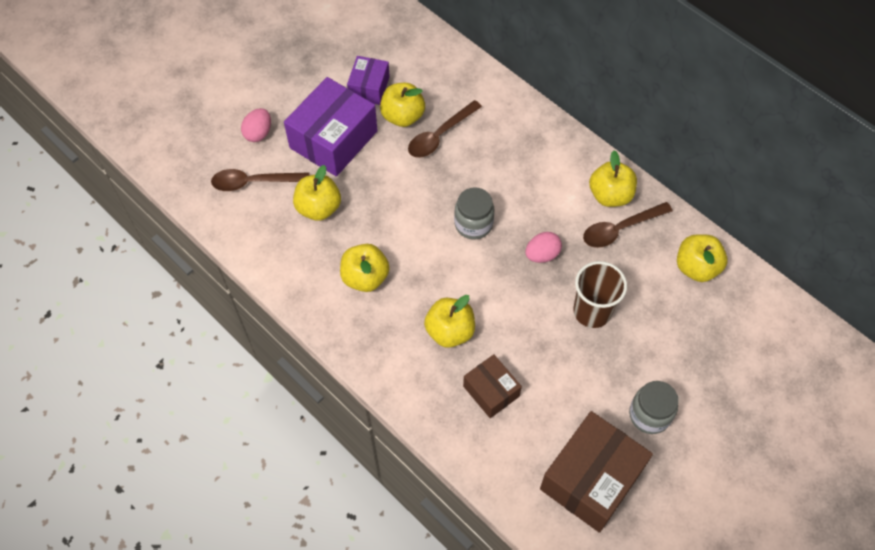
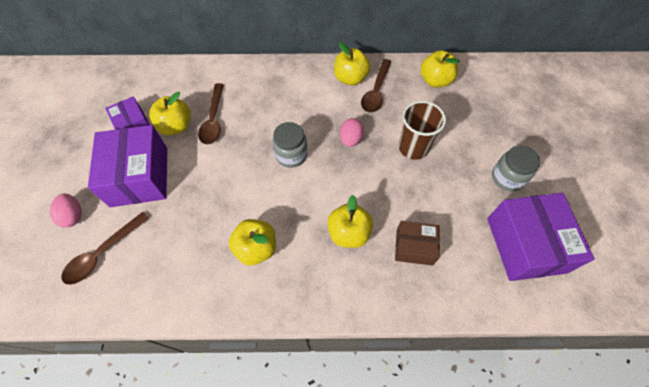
camera: 45 degrees left, 0 degrees up
(319, 208) = (173, 230): yellow apple -> none
(591, 479) = (525, 245): brown box -> purple box

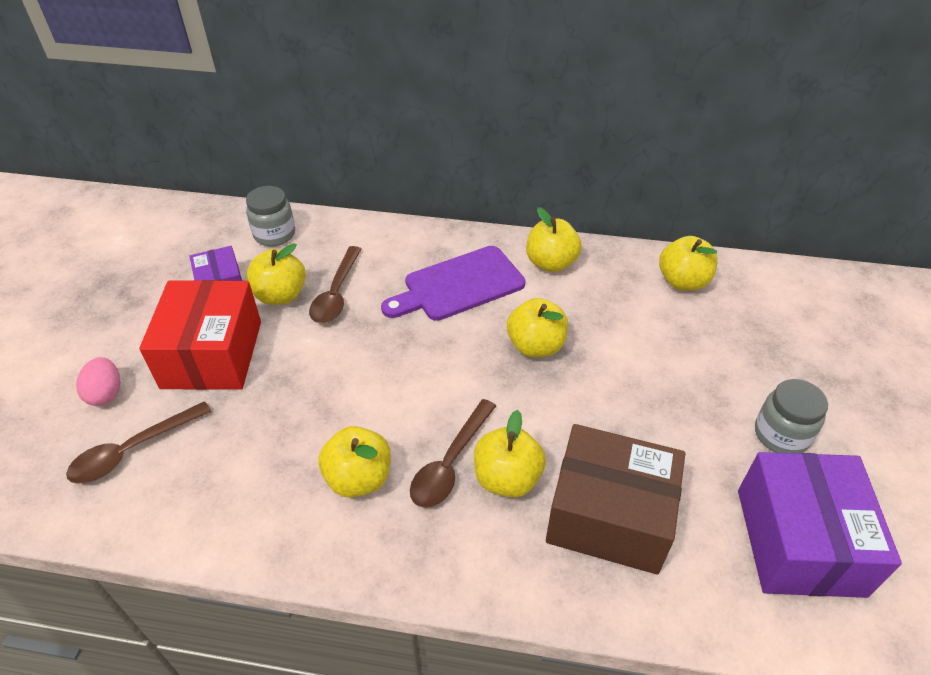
camera: 10 degrees right, 15 degrees down
(139, 176) = (212, 354): purple box -> red box
(291, 155) = (440, 355): grey jar -> grey jar (274, 234)
(293, 102) = (458, 285): none -> purple cutting board
(350, 139) = (535, 346): pink egg -> yellow apple
(376, 91) = (587, 285): brown spoon -> brown spoon (450, 462)
(413, 148) = (632, 370): brown cup -> none
(414, 247) = (609, 515): brown box -> brown box, size x1.79

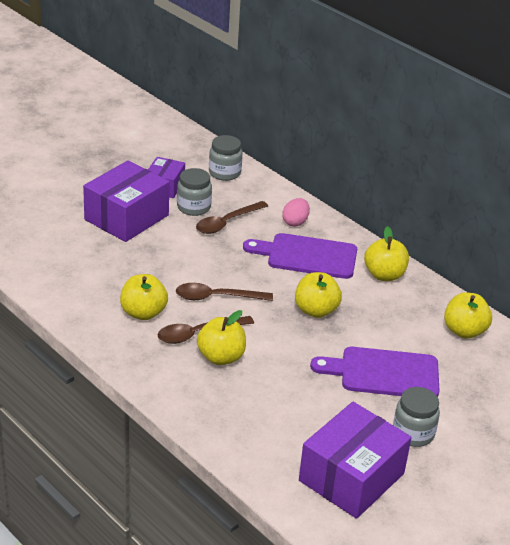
camera: 35 degrees right, 10 degrees down
(106, 393) = (57, 208): pink egg -> pink egg (295, 222)
(133, 450) = (47, 240): brown spoon -> brown spoon (217, 297)
(212, 354) = (126, 217): red box -> purple box
(281, 295) = (193, 207): yellow apple -> grey jar
(609, 515) = (257, 403): brown box -> none
(676, 379) = (383, 373): none -> purple cutting board

